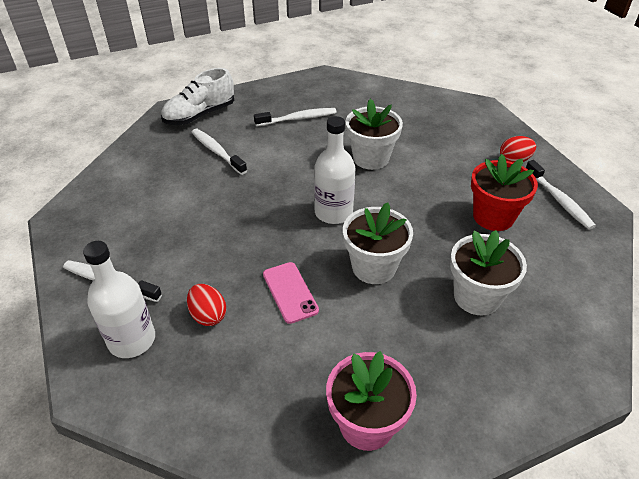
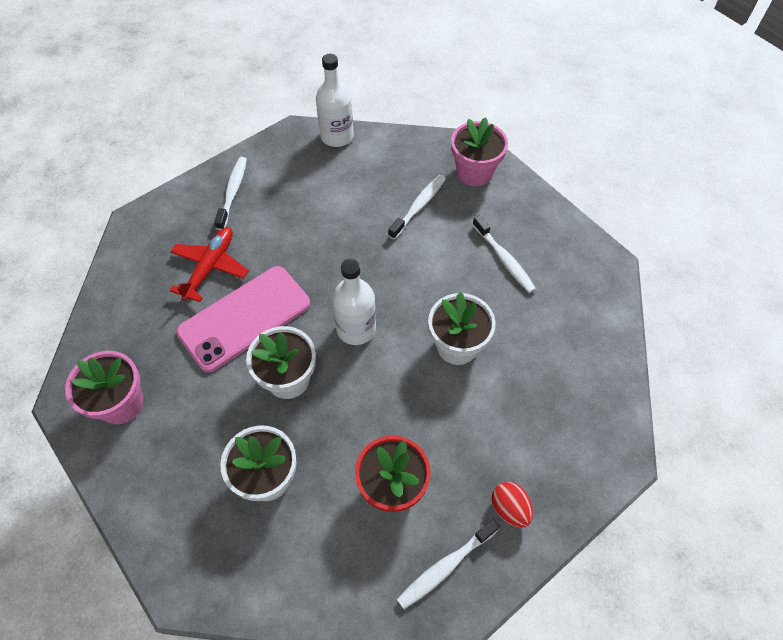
camera: 75 degrees right, 15 degrees up
(132, 340) = (179, 228): white bottle -> white bottle (337, 136)
(200, 115) = (474, 172): white shoe -> pink flower pot
(208, 315) = (210, 267): red egg -> red plane
(290, 292) = (244, 318): pink phone -> pink phone, size x1.96

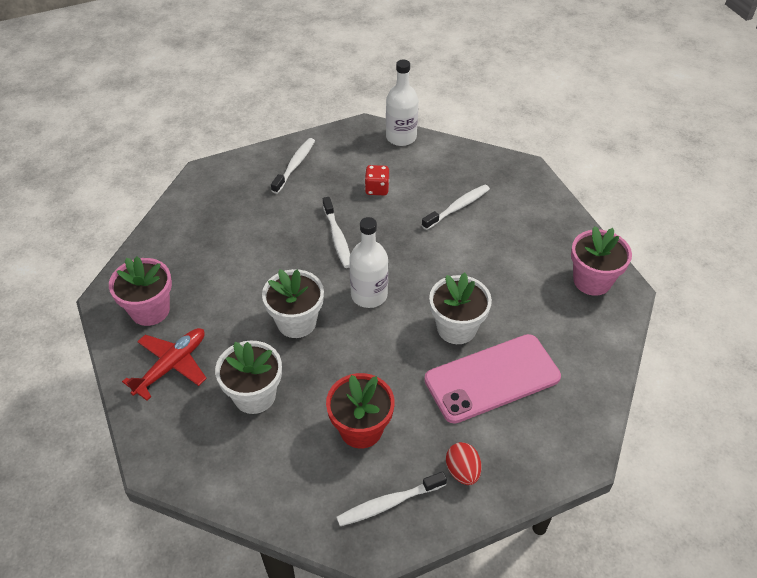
camera: 15 degrees right, 10 degrees down
(210, 267) = (257, 221): red plane -> red plane (171, 366)
(244, 318) = (274, 266): pink phone -> pink phone (492, 378)
(329, 202) = (377, 189): none -> red dice
(474, 172) = (519, 189): pink flower pot -> pink flower pot (592, 281)
(504, 259) = (524, 266): white toothbrush -> white toothbrush (337, 238)

